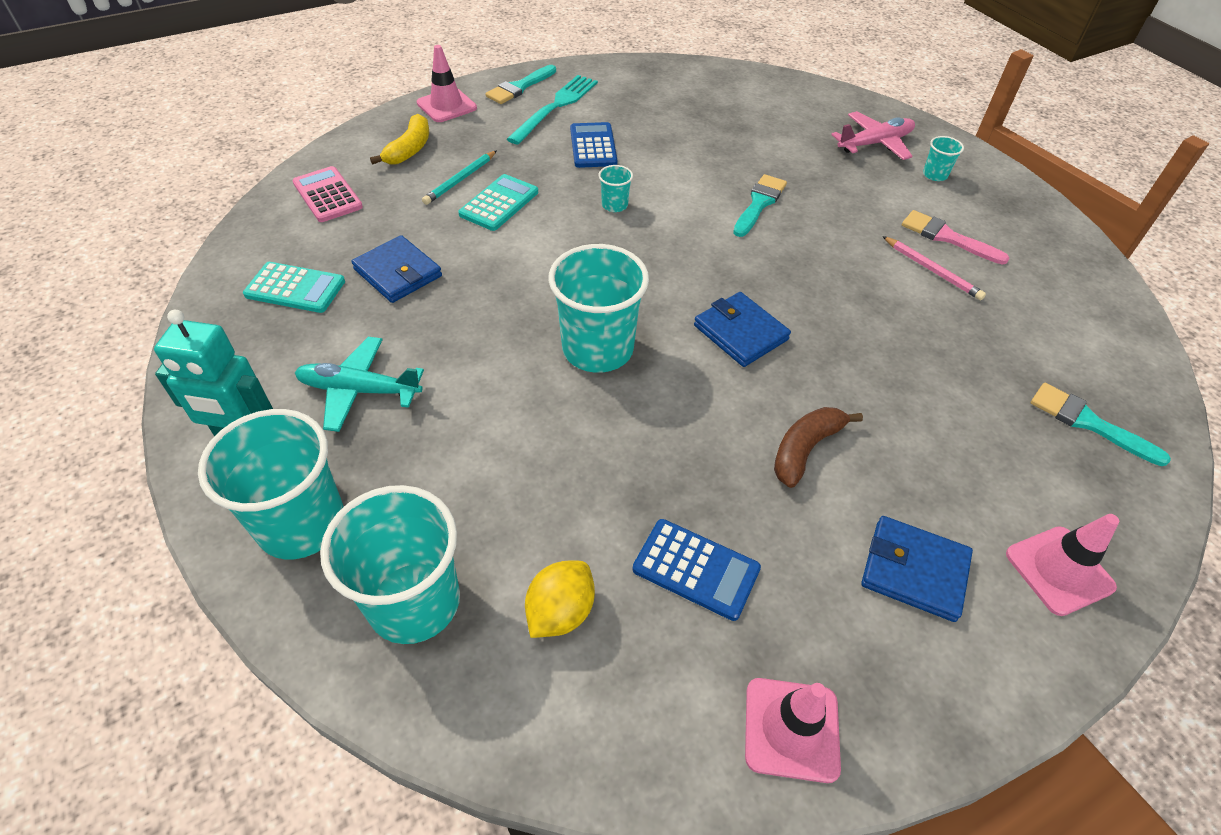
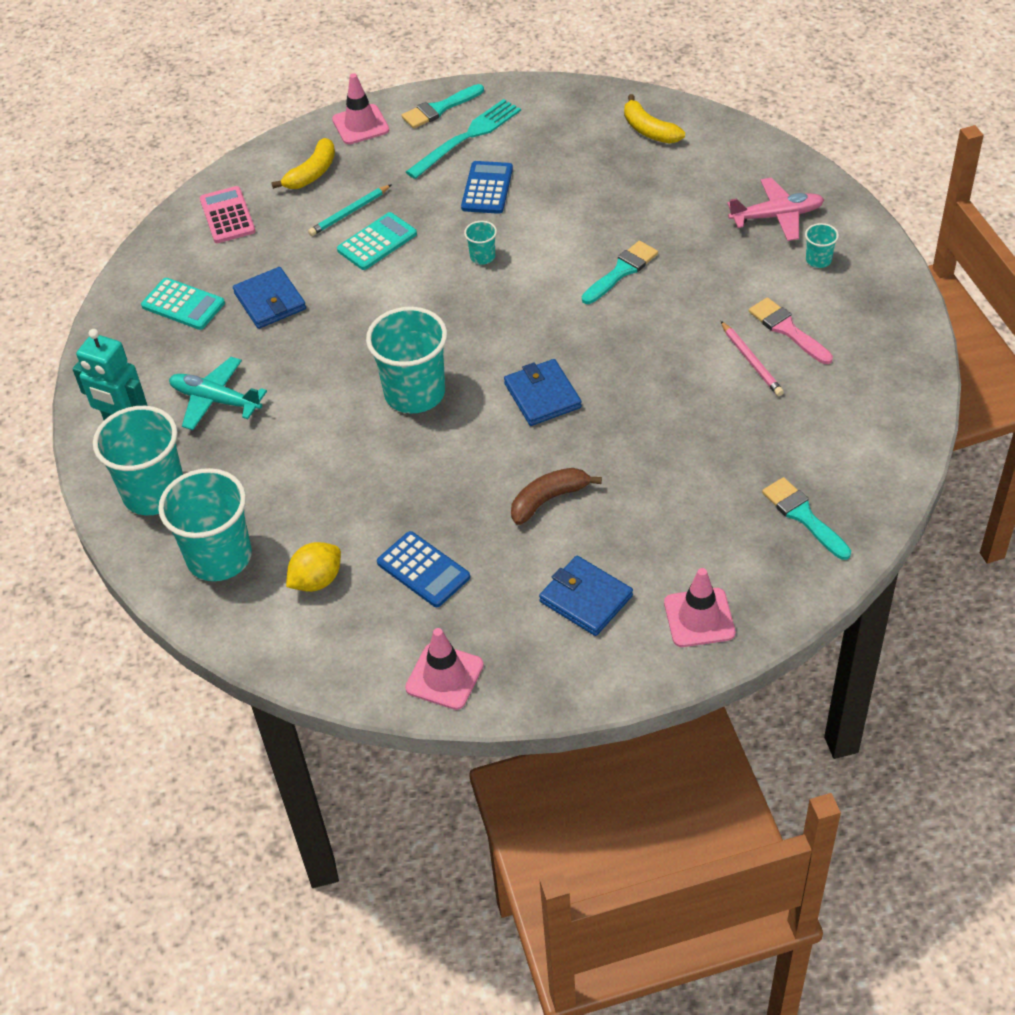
camera: 20 degrees right, 0 degrees up
(722, 88) = (649, 130): none -> yellow banana

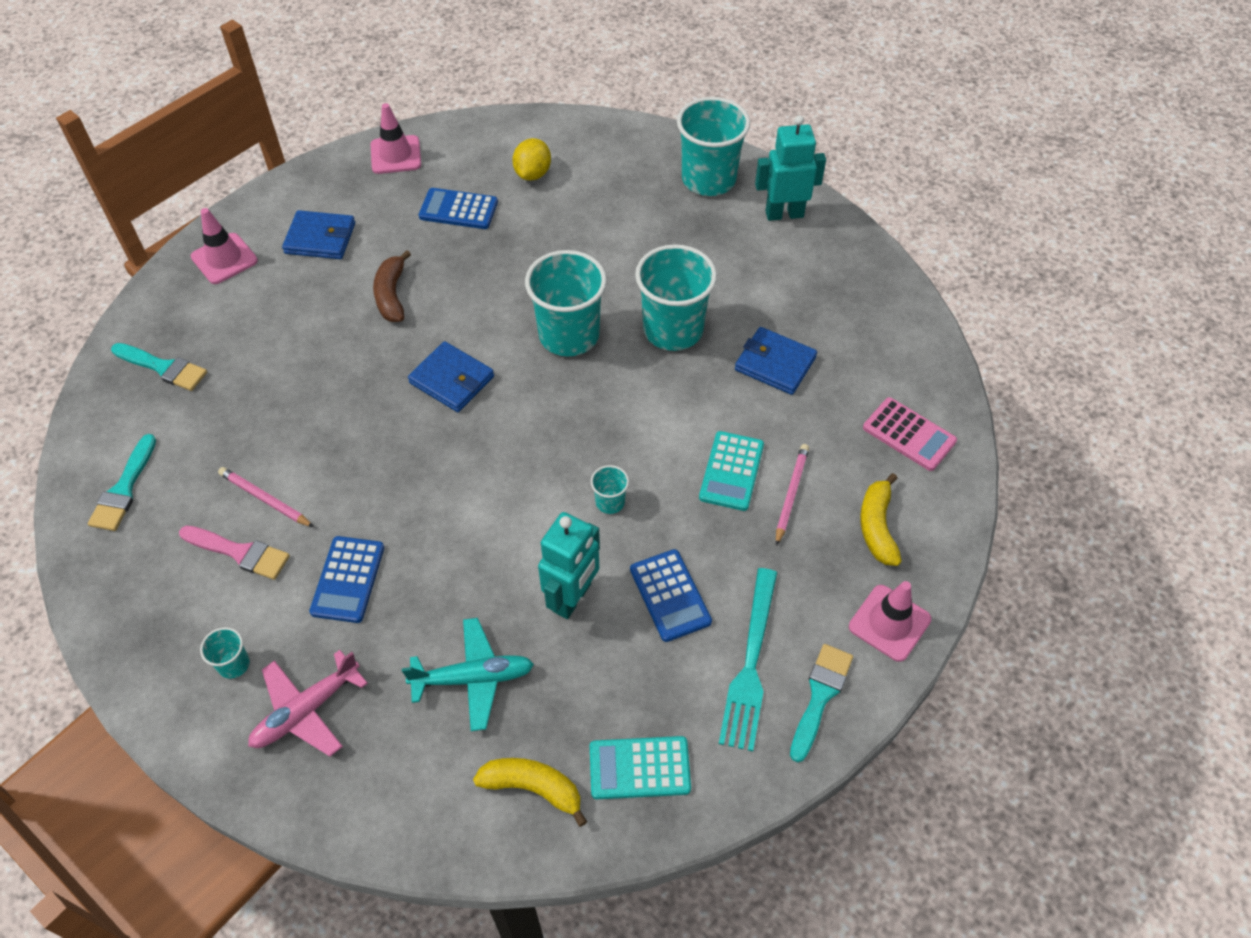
camera: 145 degrees right, 5 degrees up
(183, 305) = (849, 327): turquoise calculator -> turquoise calculator (639, 768)
(215, 400) = (733, 260): turquoise plane -> turquoise plane (473, 678)
(219, 557) = (617, 160): turquoise cup -> turquoise cup (673, 329)
(349, 213) = (791, 494): turquoise pencil -> pink pencil
(548, 500) = (392, 295): brown banana -> brown banana turned 150 degrees clockwise
(554, 211) = (572, 598): none -> turquoise robot
(622, 271) = (451, 549): turquoise brush -> turquoise brush (124, 489)
(710, 281) = (348, 579): none -> blue calculator

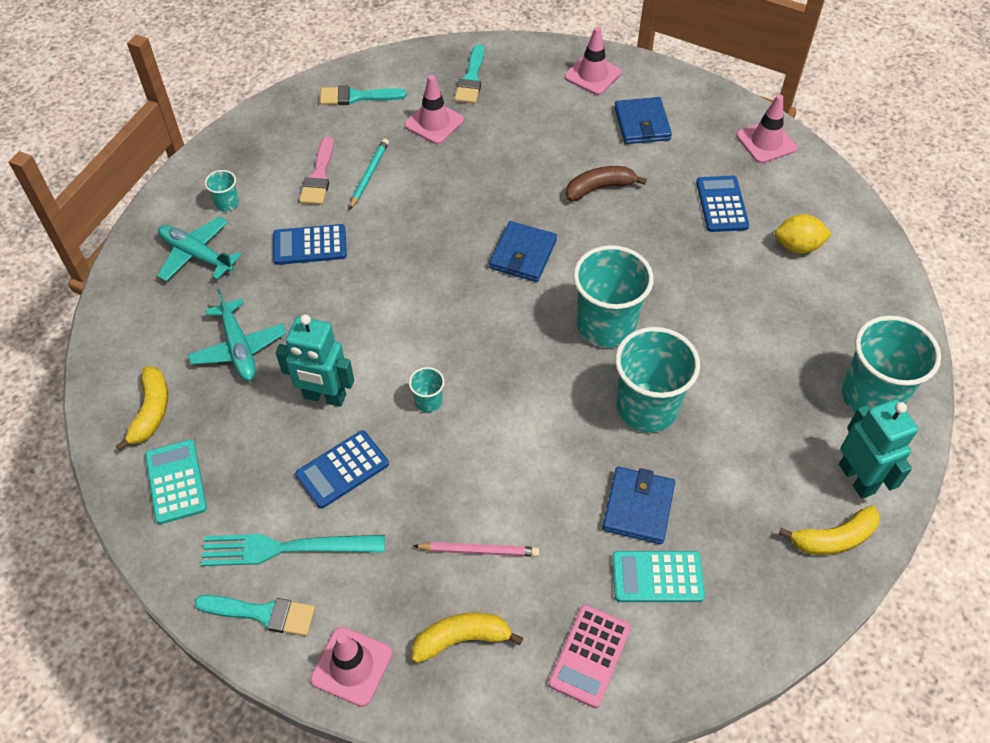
camera: 75 degrees right, 0 degrees up
(215, 418) = (434, 123): none -> pink traffic cone
(265, 499) = (369, 175): pink pencil -> turquoise pencil
(306, 711) = (196, 255): pink plane -> turquoise plane
(731, 471) = (491, 493): turquoise calculator -> turquoise calculator (657, 577)
(834, 245) = (833, 538): none -> yellow banana

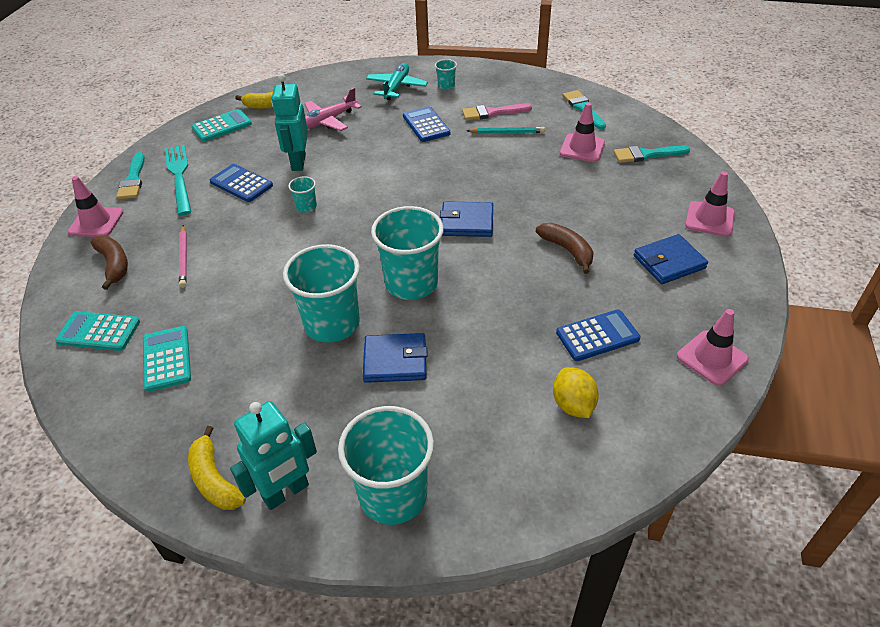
camera: 75 degrees right, 10 degrees down
(239, 348) = (327, 121): turquoise plane -> pink plane
(461, 639) = (114, 265): yellow banana -> brown banana
(590, 655) = (99, 332): pink calculator -> turquoise calculator
(638, 507) = (231, 336): blue wallet -> blue wallet (395, 360)

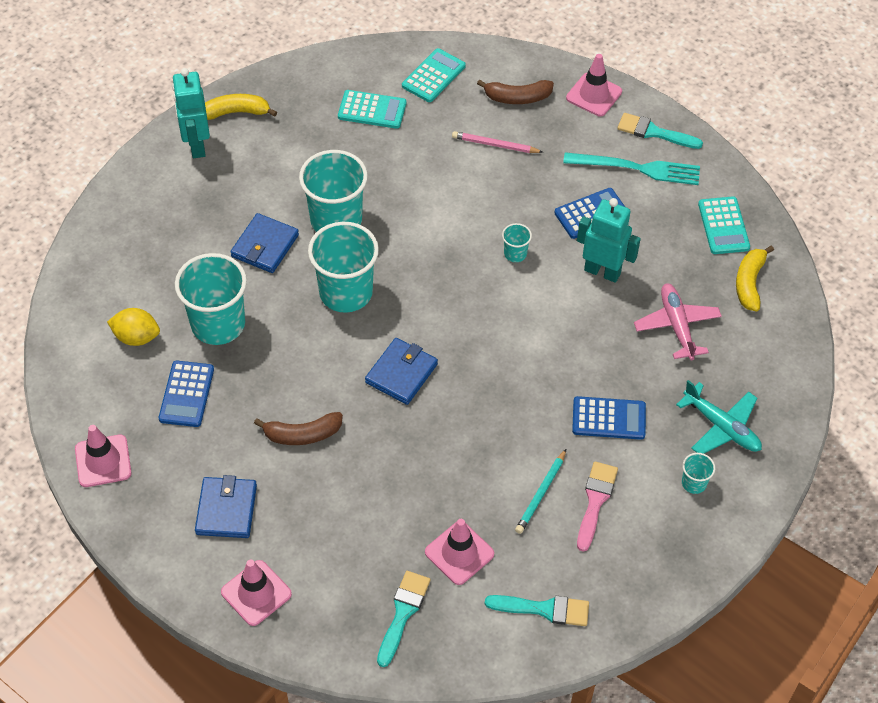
camera: 115 degrees right, 10 degrees up
(393, 495) = (150, 199): turquoise cup -> turquoise cup (218, 324)

